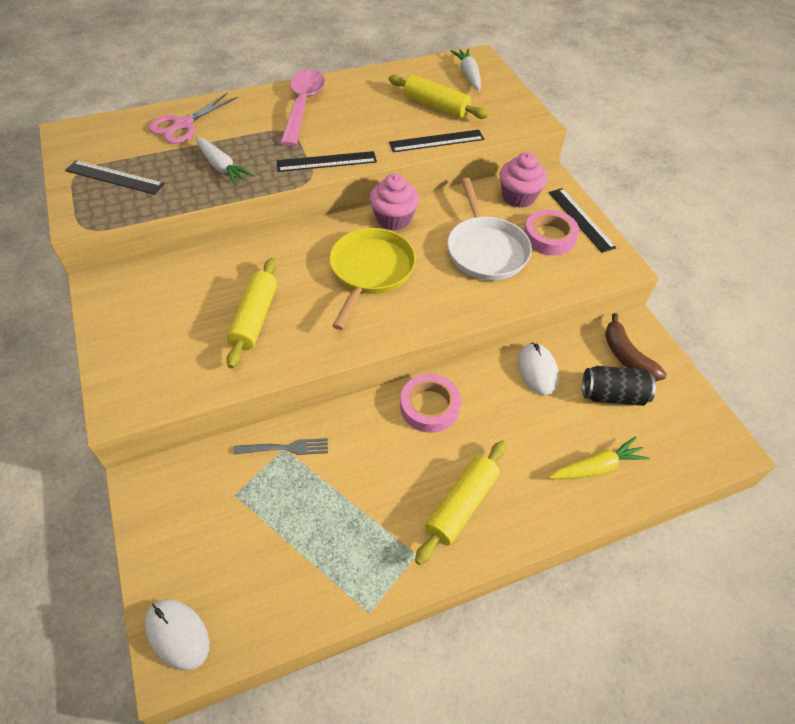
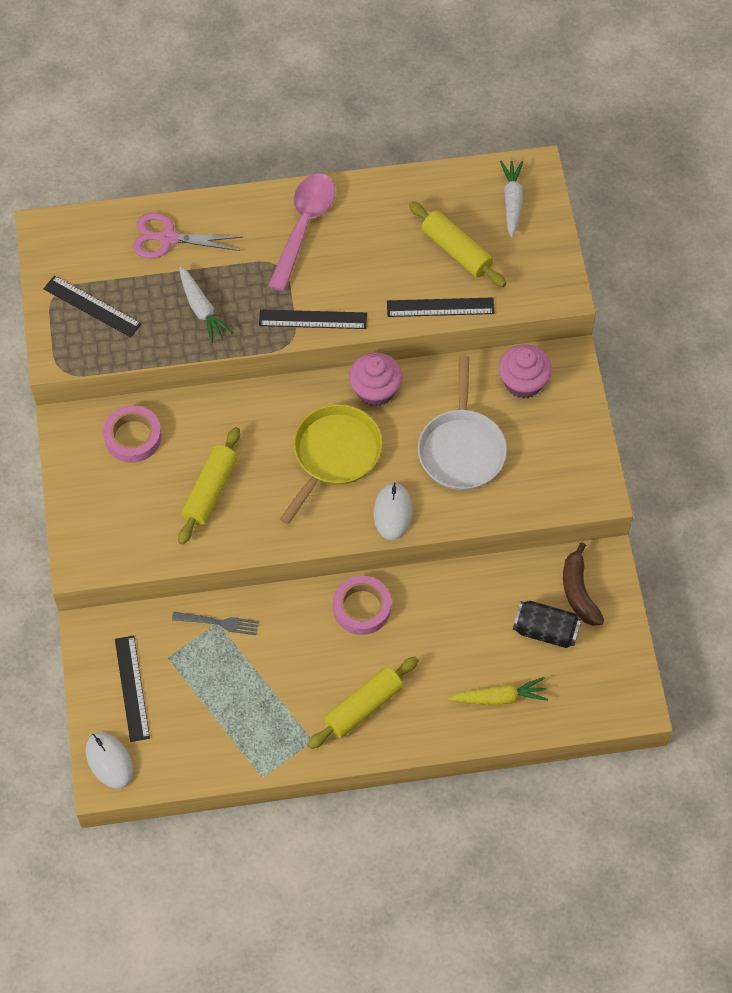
camera: 15 degrees right, 10 degrees up
(183, 125) = (167, 238): pink scissors -> pink scissors turned 45 degrees clockwise
(537, 370) = (481, 590): white mouse -> white mouse (392, 512)
(549, 237) = (536, 444): pink tape -> pink tape (133, 437)
(581, 219) = (581, 426): black ruler -> black ruler (132, 688)

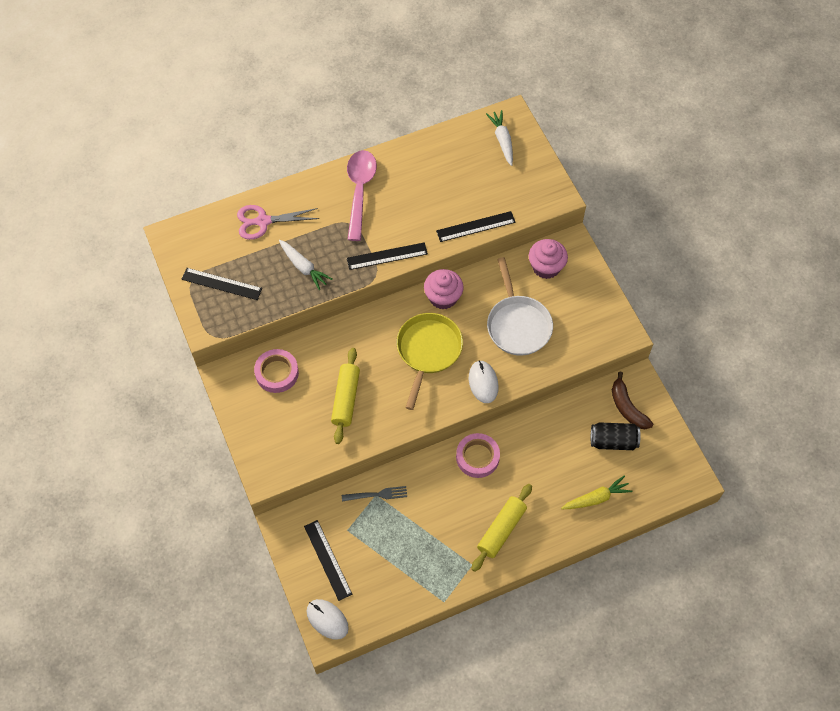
camera: 15 degrees left, 0 degrees up
(456, 250) = (474, 183): yellow rolling pin -> none

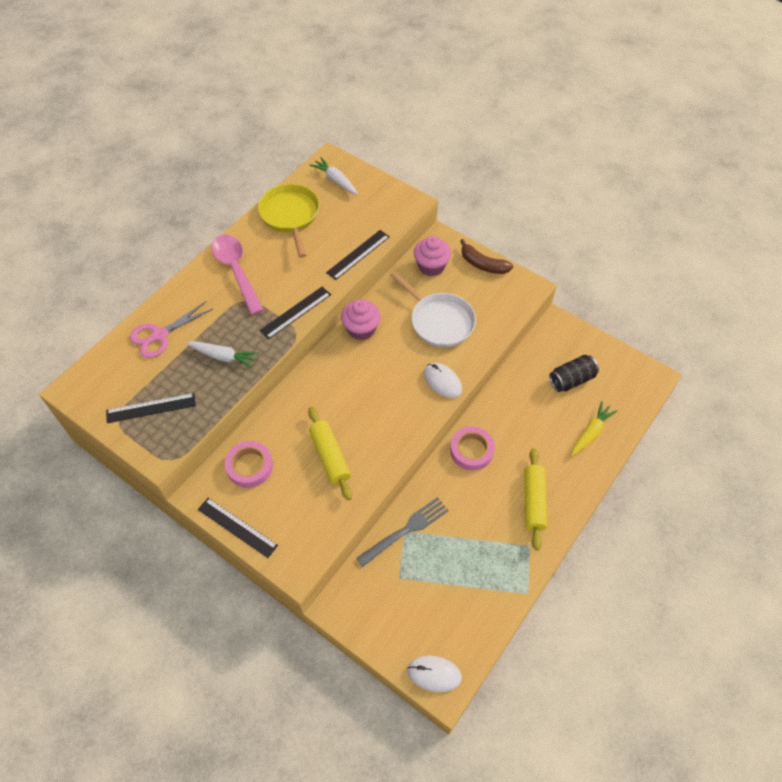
camera: 30 degrees left, 5 degrees down
(328, 560) = (398, 616): black ruler -> black ruler (237, 527)
(377, 494) = (405, 530): grey fork -> grey fork, size x1.53
(428, 351) = (377, 379): yellow pan -> yellow pan (290, 216)
(627, 407) = (563, 348): brown banana -> brown banana (483, 264)

